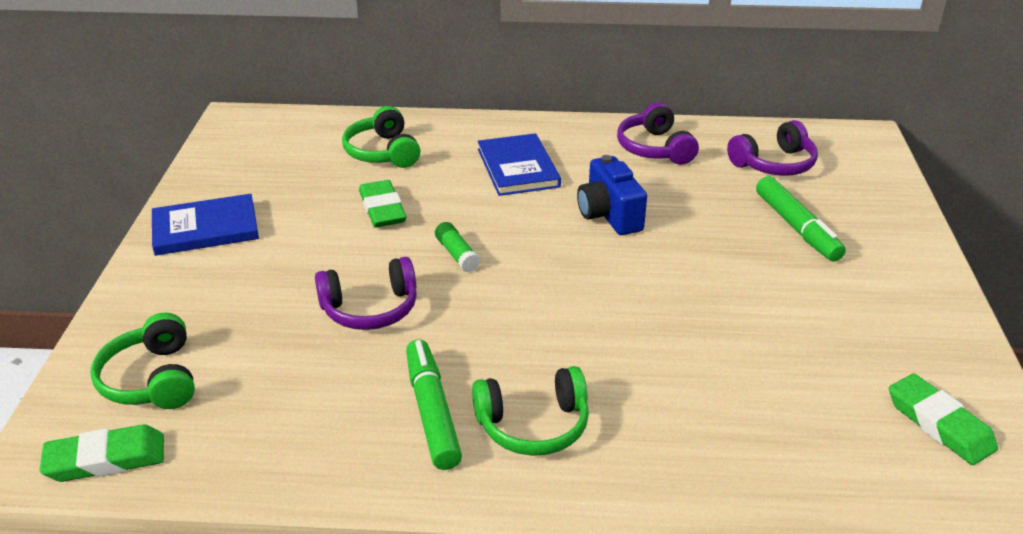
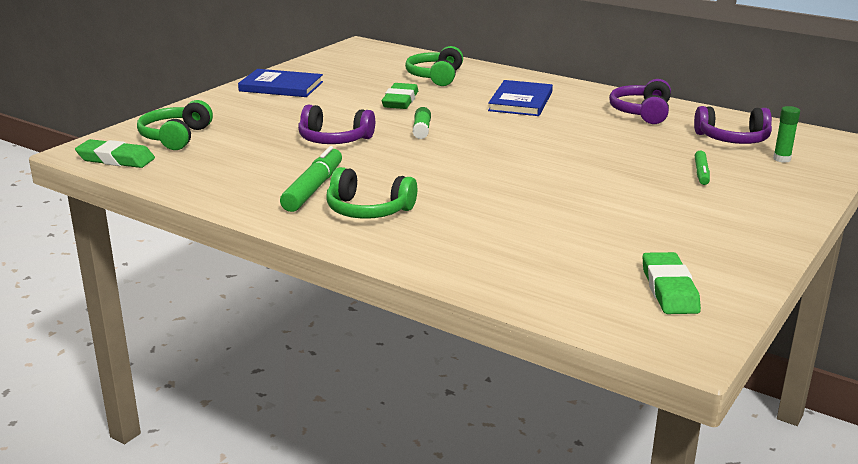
camera: 30 degrees right, 10 degrees down
(609, 215) = (556, 136): blue camera -> none
(796, 227) = (701, 173): green marker -> green marker, size x0.57
(842, 180) = (781, 159): none -> green glue stick

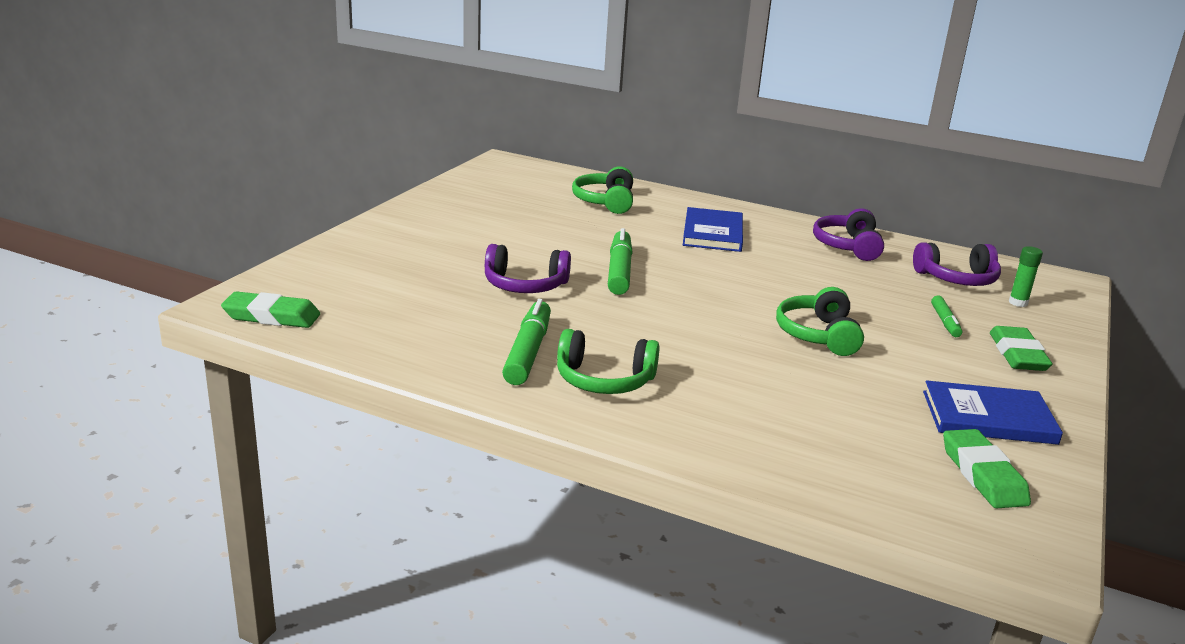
camera: 10 degrees left, 0 degrees up
(175, 137) = (334, 284): green headphones -> green headphones (818, 335)
(281, 86) = (434, 215): blue book -> blue book (988, 417)
(400, 101) = (579, 233): green eraser -> green eraser (1017, 354)
(421, 130) = (619, 271): green glue stick -> green marker

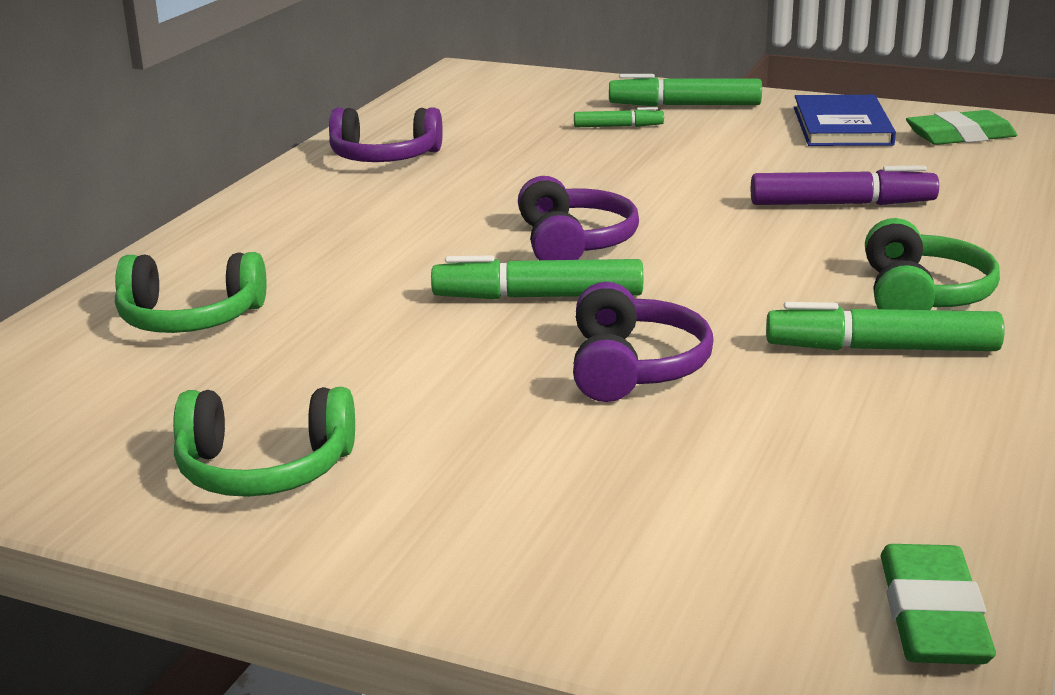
camera: 90 degrees left, 0 degrees up
(712, 233) = (347, 234): blue book -> none
(779, 382) = (842, 204): none -> purple marker
(818, 335) = (696, 183): green headphones -> green headphones (264, 469)
(957, 279) = (482, 113): purple headphones -> purple headphones (574, 243)
(1017, 354) = (685, 105): green eraser -> green marker
(1018, 303) = (543, 95): green glue stick -> none

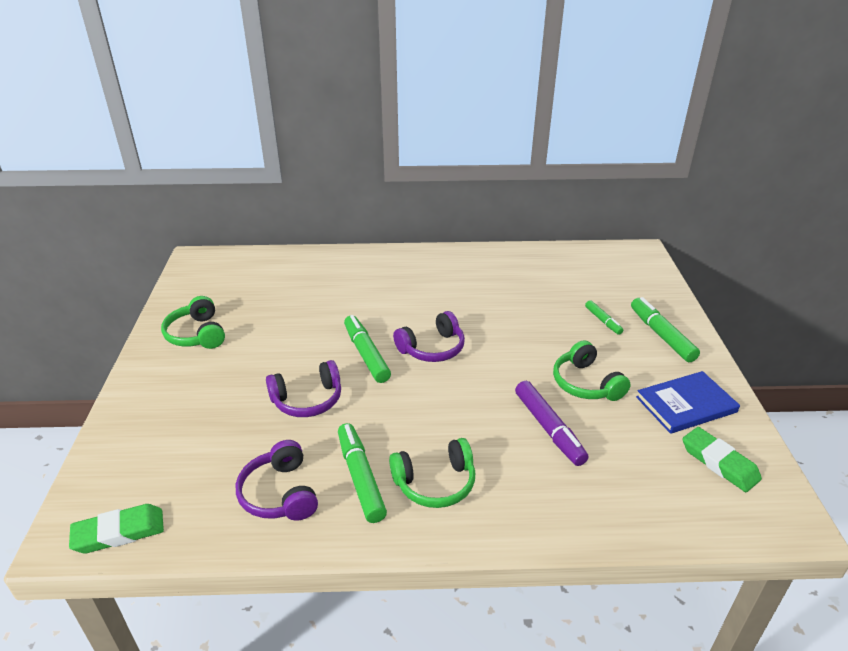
camera: 65 degrees right, 10 degrees up
(190, 318) = (305, 279): green headphones -> green headphones (586, 383)
(384, 157) = (498, 267): purple headphones -> purple headphones (280, 493)

